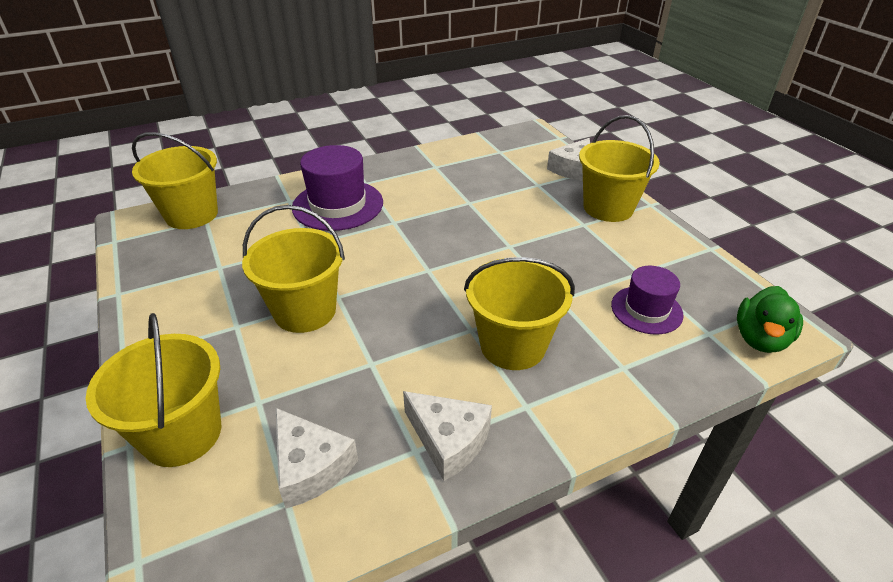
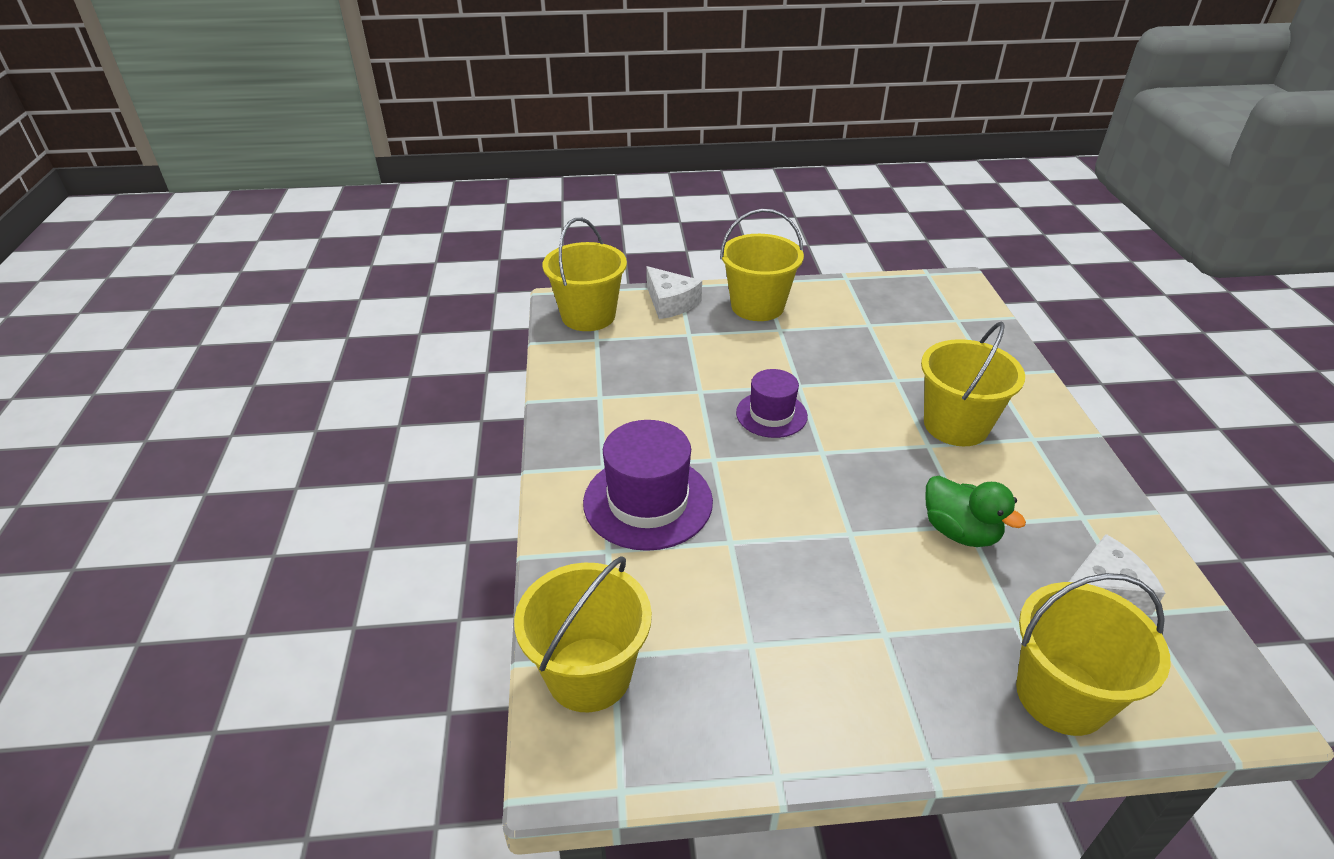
camera: 70 degrees left, 0 degrees up
(305, 311) = (870, 565): yellow bucket -> yellow bucket (588, 316)
(449, 440) = (1070, 493): white cheese -> none
(646, 310) = (922, 338): purple hat -> purple hat (771, 414)
(760, 339) = (968, 300): green duck -> green duck (960, 532)

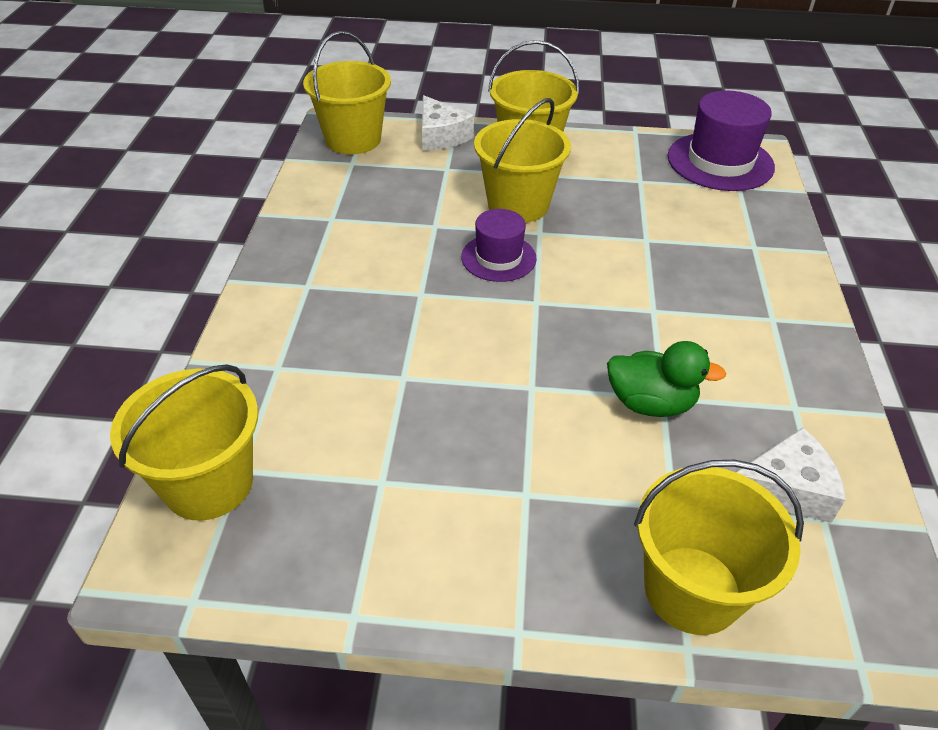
camera: 10 degrees right, 5 degrees up
(648, 502) = (336, 326): purple hat -> purple hat (720, 162)
(956, 425) = (692, 294): yellow bucket -> yellow bucket (518, 205)
(960, 532) = (650, 403): green duck -> green duck turned 45 degrees counterclockwise

